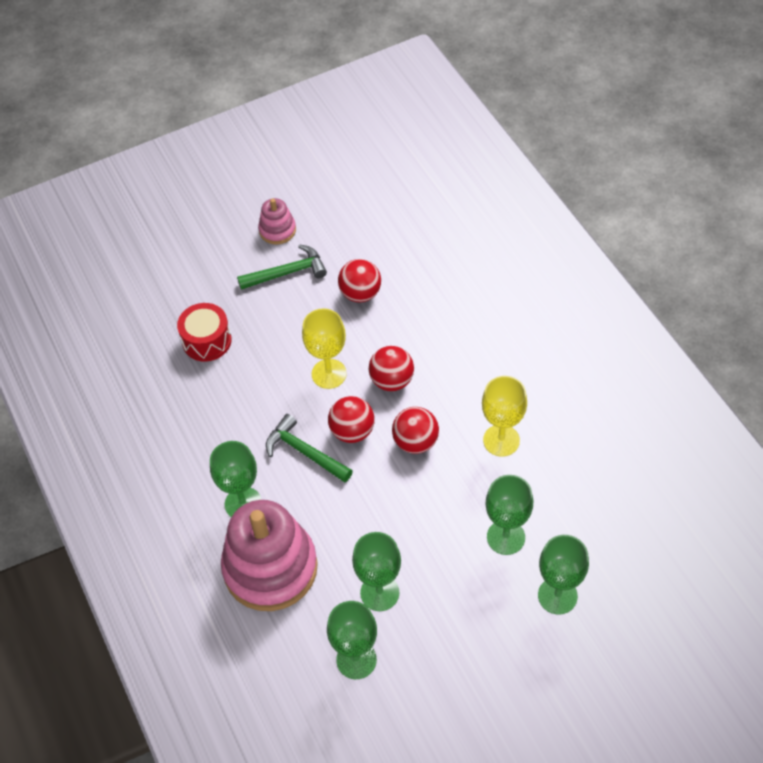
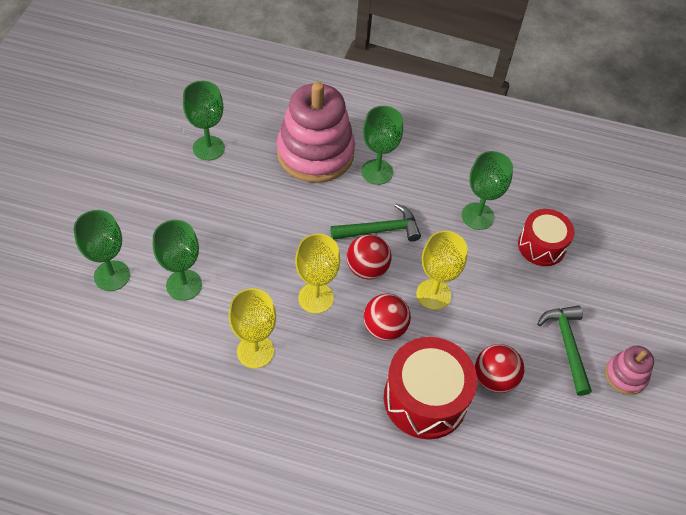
camera: 125 degrees right, 0 degrees up
(287, 273) = (567, 345): green hammer -> green hammer turned 150 degrees clockwise
(379, 593) = (233, 190): green goblet -> green goblet (477, 216)
(415, 442) = (316, 298): red ball -> yellow goblet
(420, 318) = (425, 399): none -> red drum

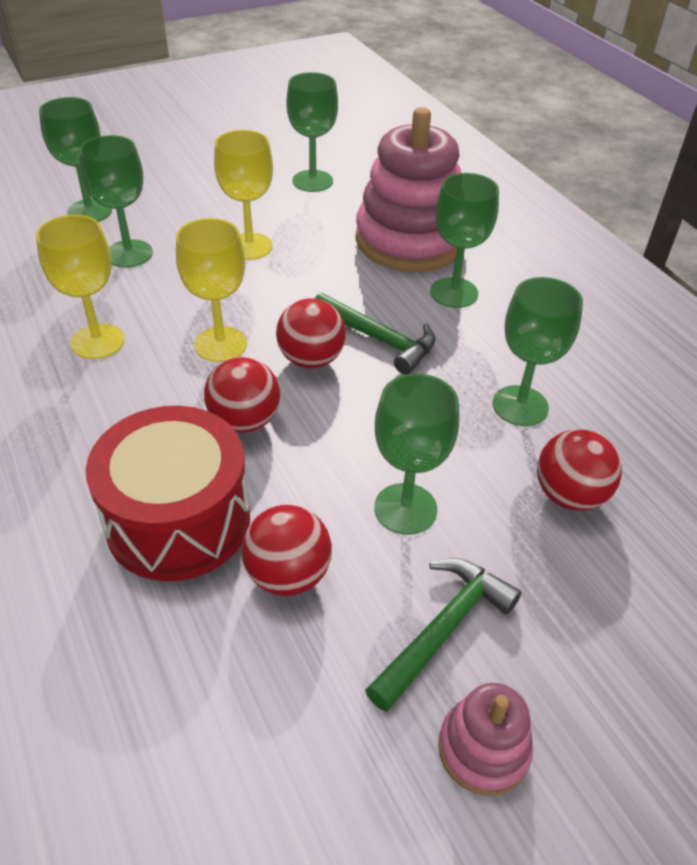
camera: 50 degrees right, 10 degrees down
(433, 294) = (347, 435): yellow goblet -> yellow goblet (249, 246)
(497, 308) = (405, 509): none -> green goblet
(541, 246) = (569, 495): red drum -> red ball

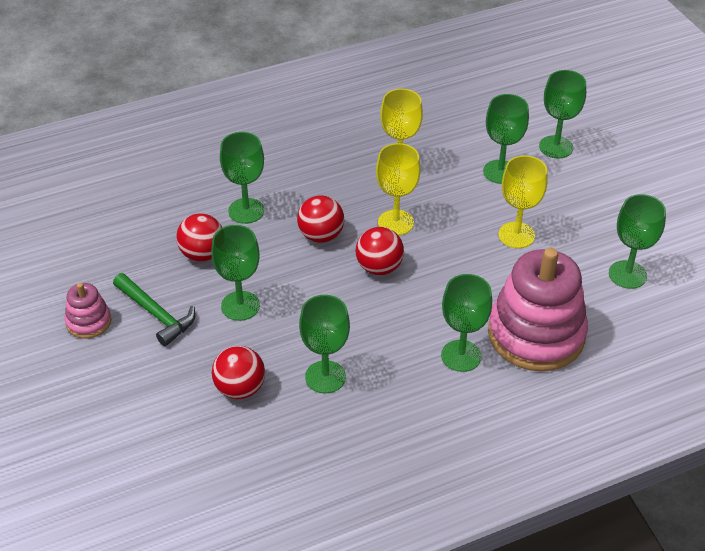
camera: 95 degrees right, 0 degrees up
(178, 520) = (246, 211): red drum -> green goblet
(379, 339) = (401, 305): green hammer -> none

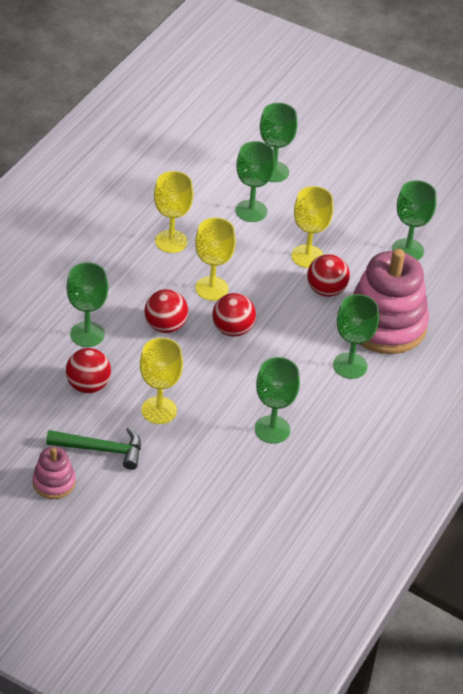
camera: 40 degrees left, 0 degrees up
(240, 306) = (159, 410): green goblet -> yellow goblet
(240, 388) = (220, 470): red ball -> red ball (326, 290)

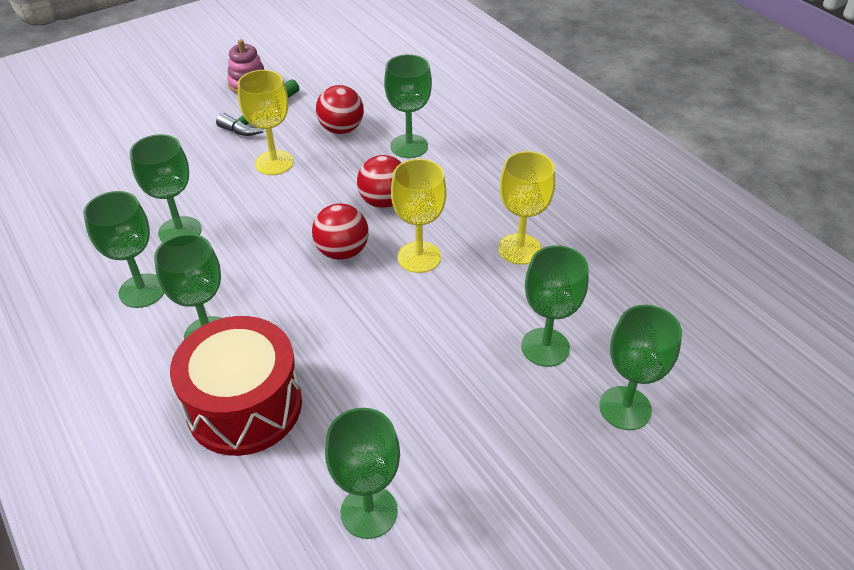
camera: 120 degrees right, 0 degrees up
(307, 256) = (424, 373): yellow goblet -> none
(326, 290) = (349, 367): red ball -> none
(339, 419) = (142, 291): none -> green goblet
(385, 324) = (244, 406): pink stacking toy -> red drum

